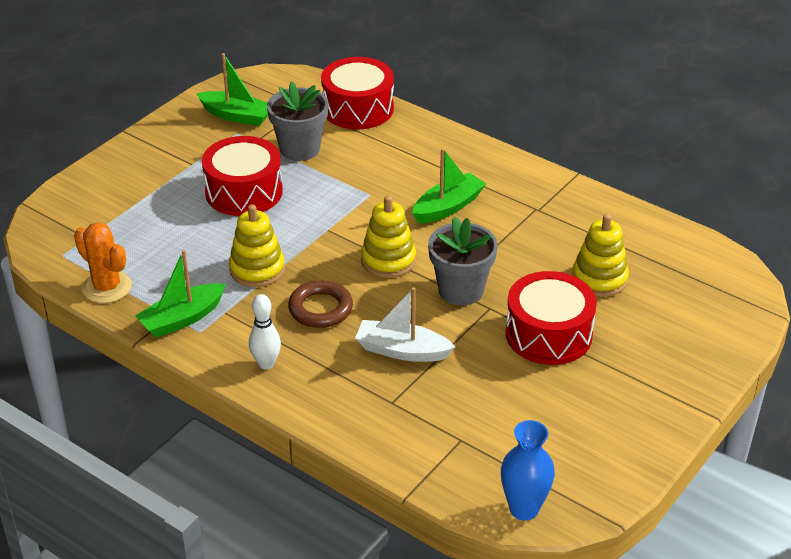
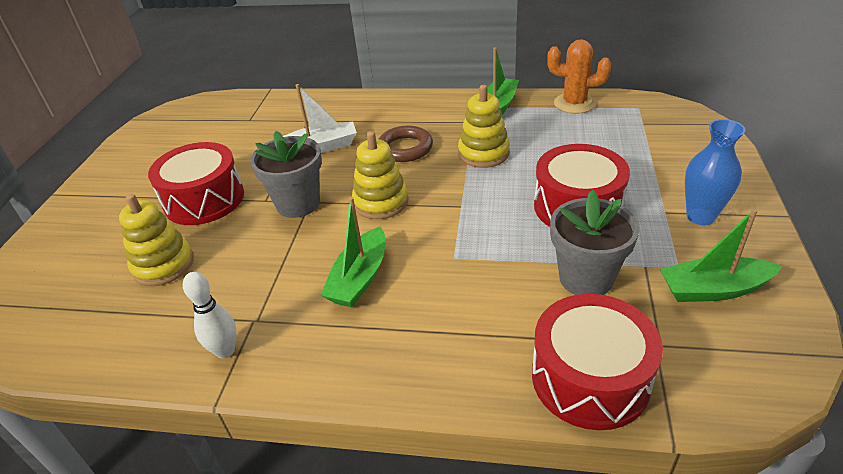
camera: 155 degrees right, 0 degrees up
(266, 364) = (410, 108): white bowling pin -> white bowling pin (225, 351)
(524, 509) = (195, 106): blue vase -> blue vase (700, 216)

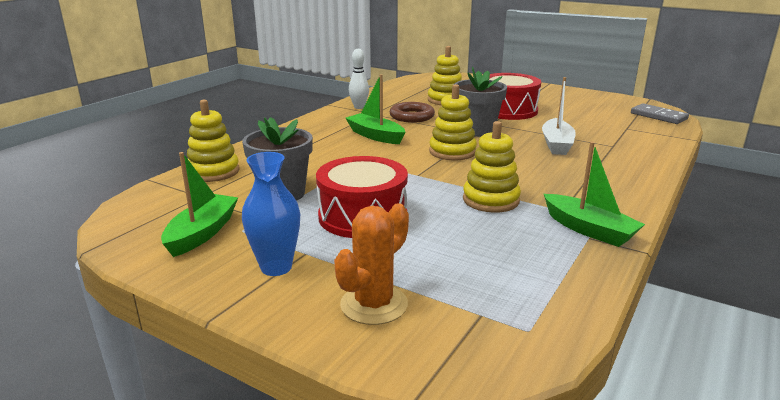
camera: 110 degrees right, 15 degrees down
(202, 108) = (658, 116): none -> grey domino
(405, 148) = (529, 171): brown ring -> brown ring (412, 116)
(574, 103) = (571, 282): orange cactus -> orange cactus (374, 304)
(590, 378) = (213, 172): red drum -> yellow stacking toy

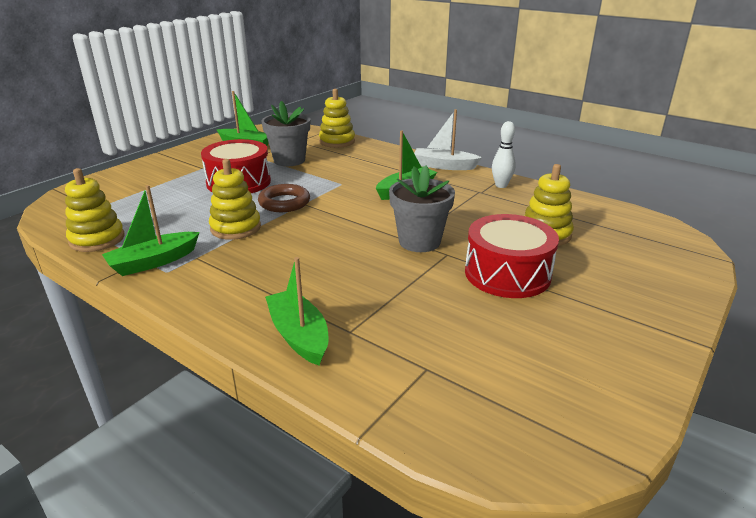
camera: 95 degrees right, 5 degrees up
(276, 267) = (192, 162): blue vase -> none
(374, 304) = (132, 183): orange cactus -> none
(412, 116) = (471, 210): brown ring -> brown ring (284, 202)
(452, 152) = (354, 222): yellow stacking toy -> yellow stacking toy (97, 239)
(556, 144) = (363, 286): white boat -> white boat (444, 166)
(633, 158) = (299, 335): none -> green boat
(658, 116) = (499, 435): grey domino -> none

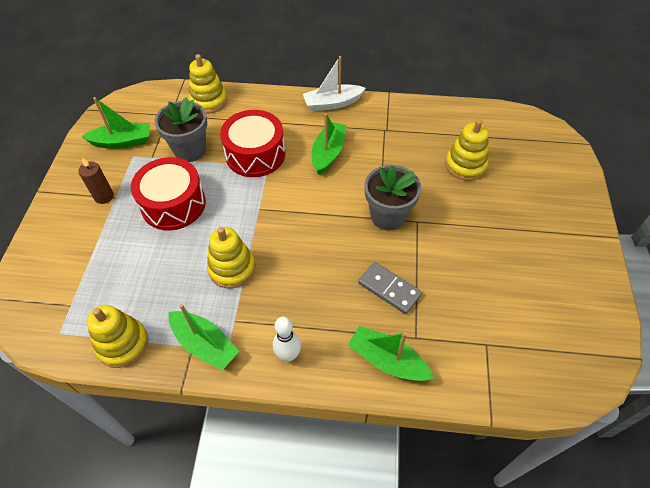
camera: 30 degrees left, 25 degrees up
(154, 262) = (205, 344): green boat -> green boat turned 75 degrees counterclockwise
(195, 165) = (104, 196): none -> brown candle
(284, 202) = (242, 215): brown ring -> none
(362, 287) = (389, 289): none -> grey domino
(501, 185) = (395, 114): white bowling pin -> white bowling pin (288, 355)
(507, 273) = (470, 224): red drum -> red drum (255, 154)

